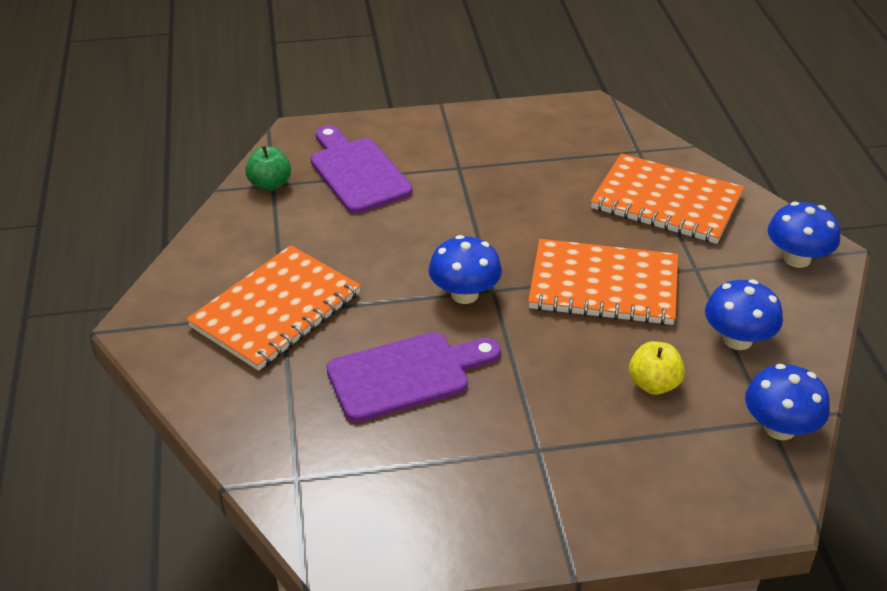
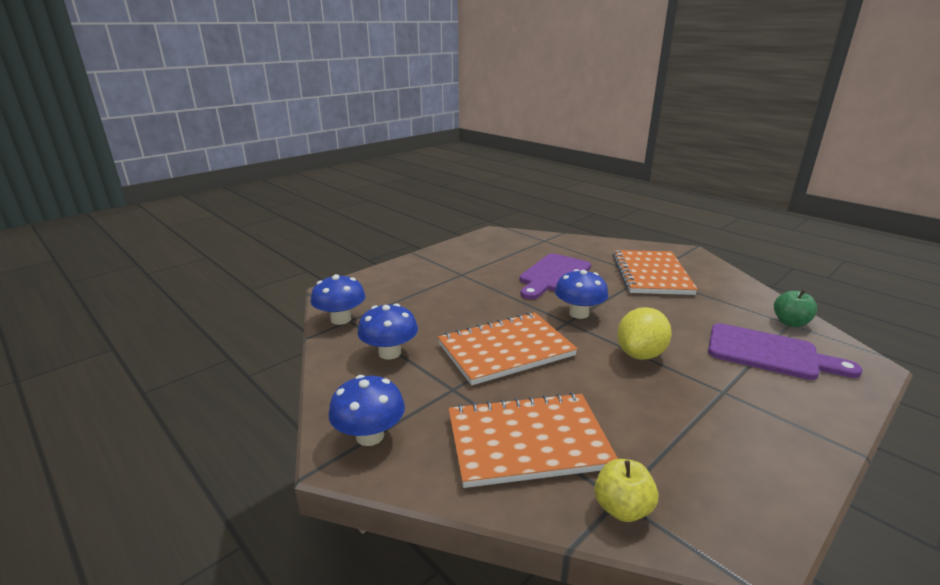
camera: 145 degrees right, 15 degrees down
(474, 222) = (640, 354): none -> yellow lemon
(653, 384) = (427, 313): yellow apple -> yellow apple (622, 508)

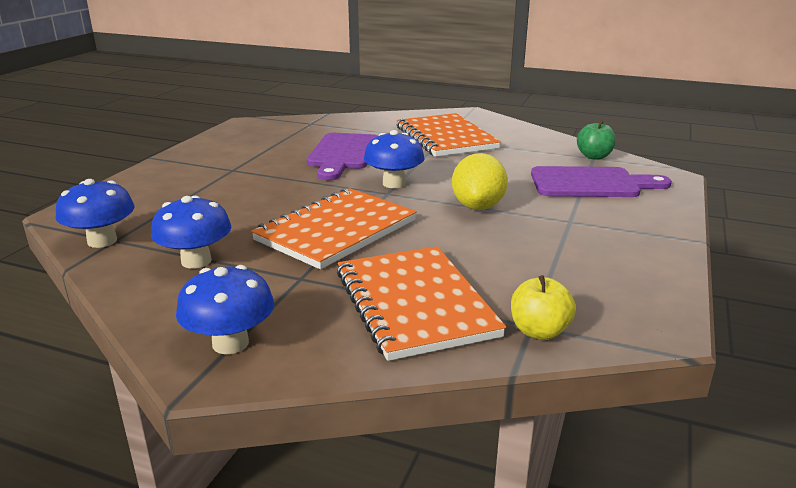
camera: 25 degrees left, 0 degrees up
(527, 441) = (414, 303): orange notebook -> orange notebook turned 75 degrees counterclockwise

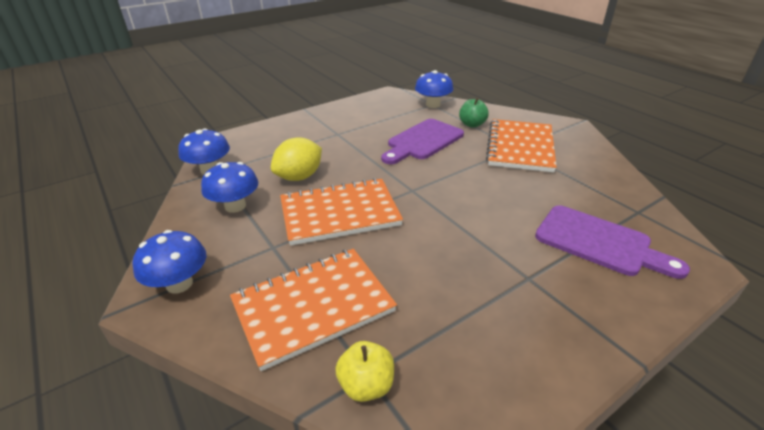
camera: 35 degrees right, 10 degrees up
(394, 183) = (427, 182): blue mushroom -> blue mushroom (433, 104)
(414, 303) = (313, 307): orange notebook -> orange notebook turned 45 degrees clockwise
(478, 206) = (466, 230): yellow lemon -> yellow lemon (299, 177)
(594, 156) = (640, 211): green apple -> green apple (472, 124)

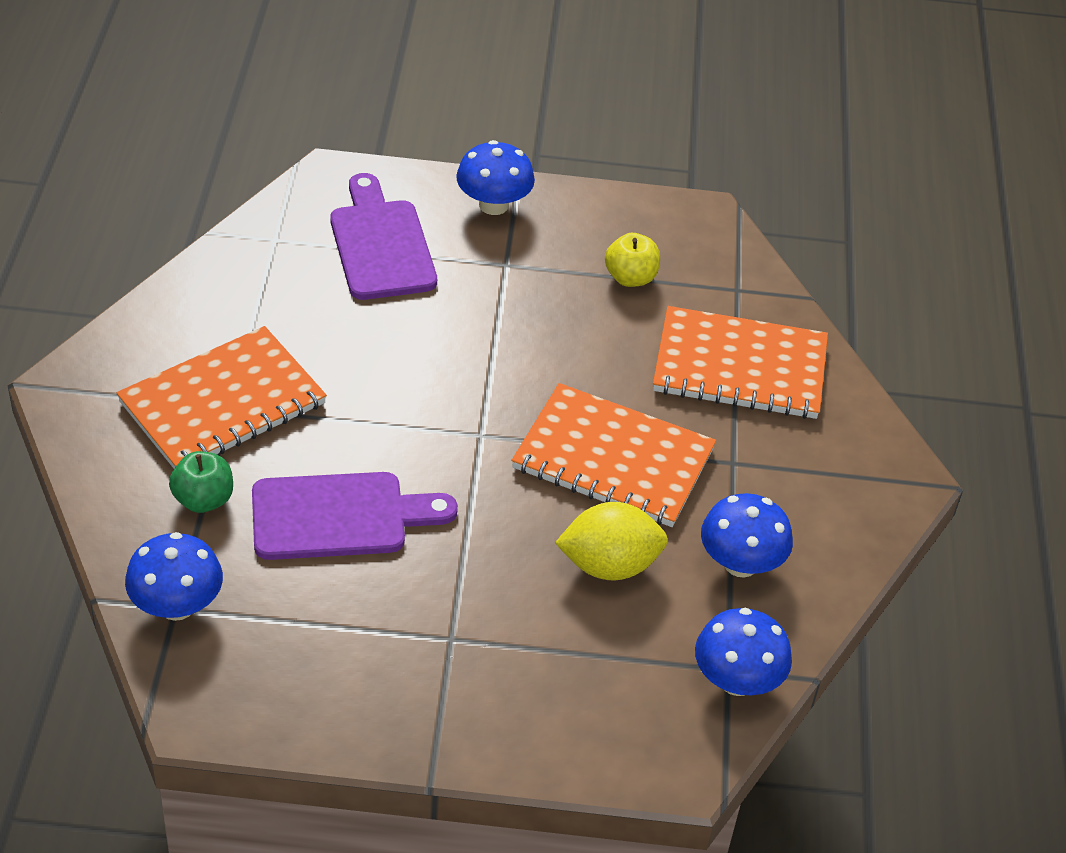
camera: 145 degrees left, 10 degrees up
(179, 284) = (864, 478): blue mushroom -> blue mushroom (493, 205)
(366, 385) = (745, 284): yellow apple -> yellow apple (630, 278)

